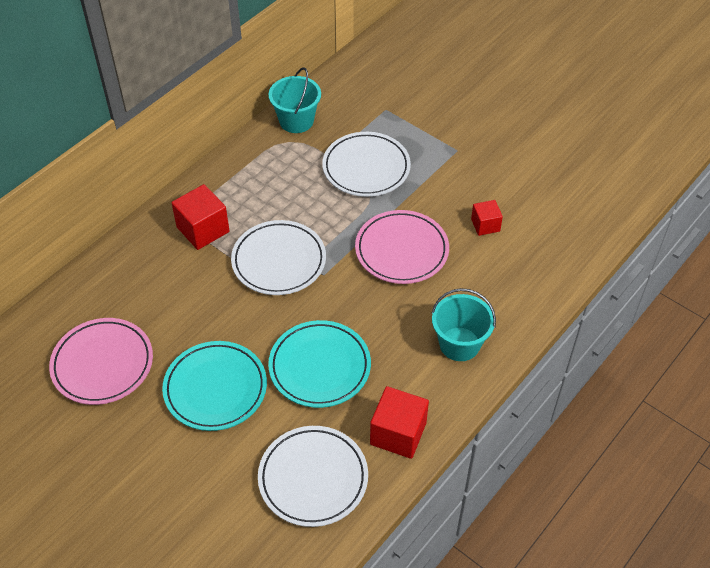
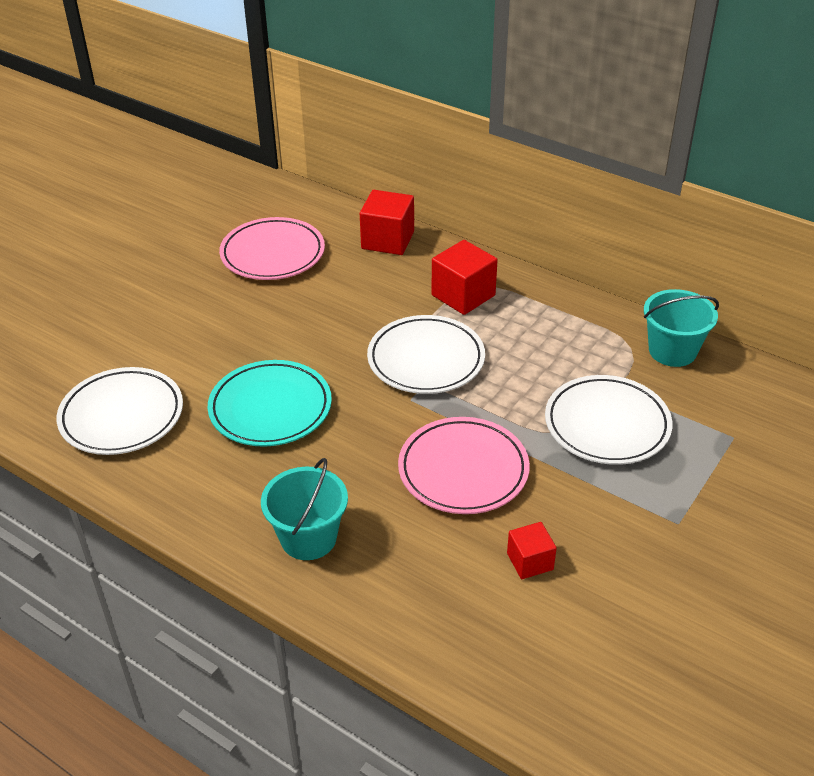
camera: 85 degrees right, 10 degrees down
(215, 388) = (241, 331): turquoise plate -> none
(398, 433) = (173, 483): red cube -> red cube (387, 240)

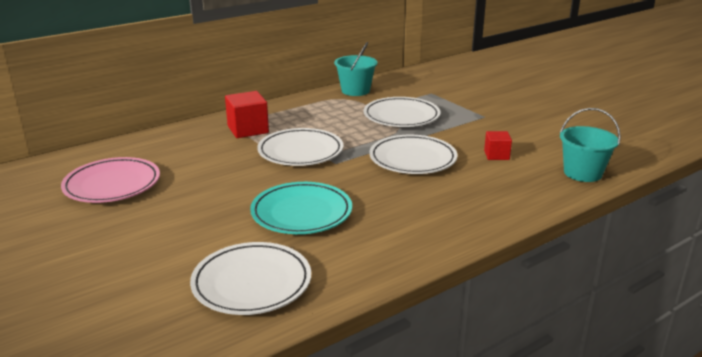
camera: 70 degrees left, 15 degrees down
(308, 538) = (445, 218): turquoise bucket -> turquoise bucket (582, 173)
(387, 240) = (156, 141): red cube -> none
(463, 470) = (412, 159): pink plate -> white plate

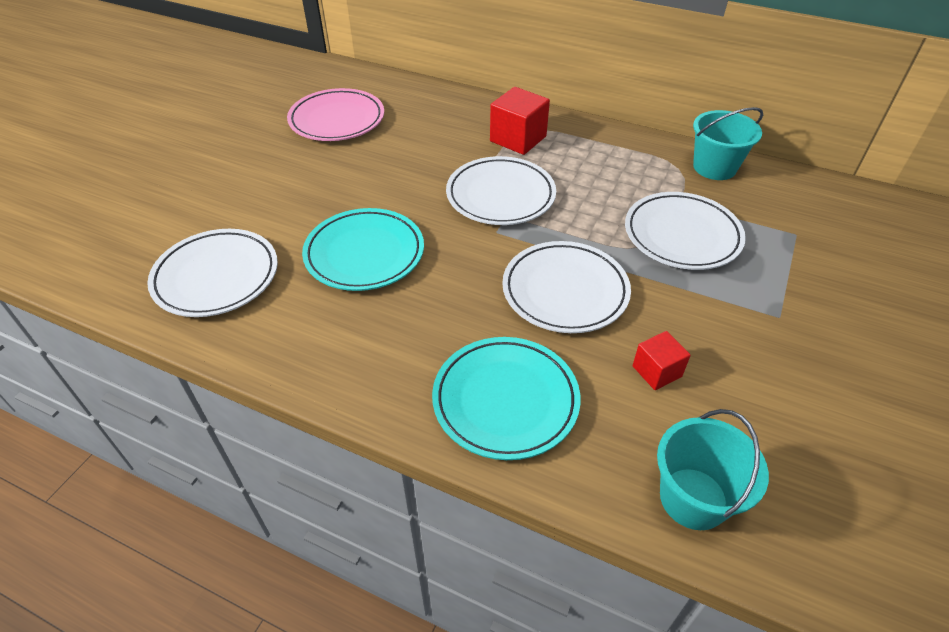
camera: 60 degrees right, 20 degrees up
(484, 201) = (505, 400): none -> turquoise plate

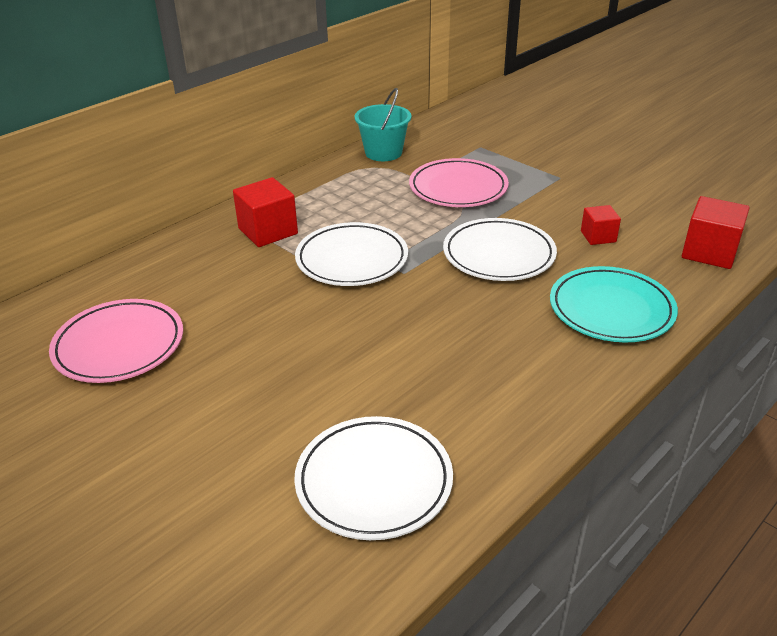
camera: 70 degrees left, 10 degrees down
(364, 253) = (393, 359): turquoise plate -> none
(682, 235) = (458, 188): white plate -> pink plate
(693, 498) = (709, 252): turquoise bucket -> red cube

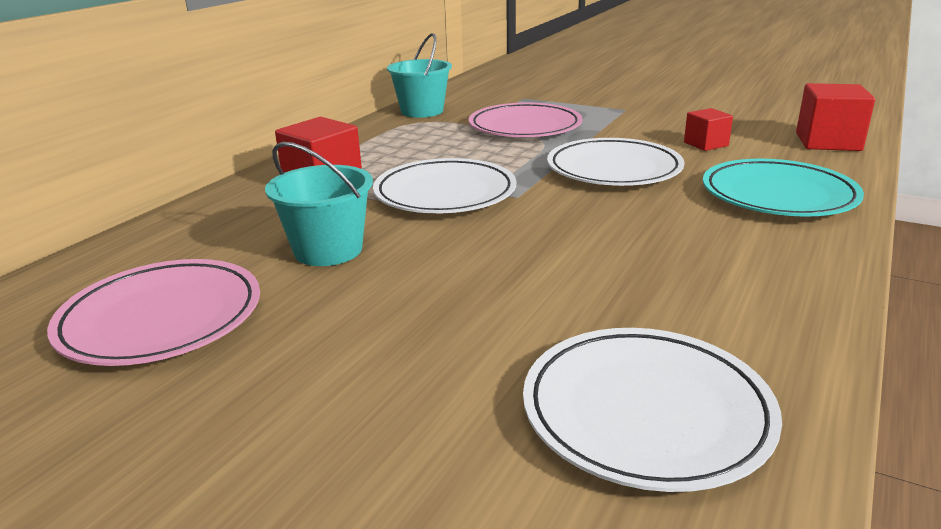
camera: 15 degrees left, 10 degrees down
(243, 304) = (328, 250): none -> turquoise bucket

